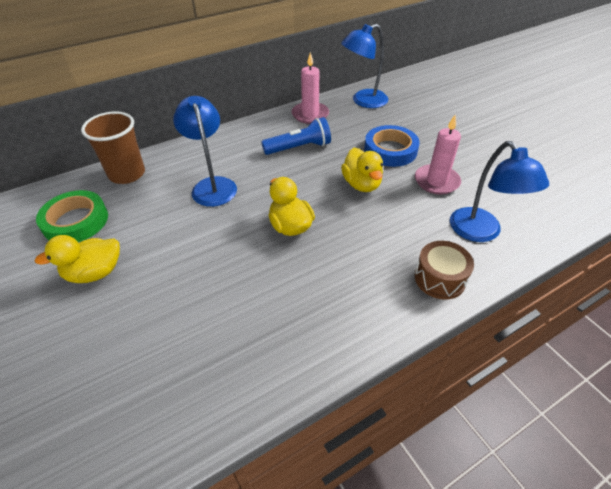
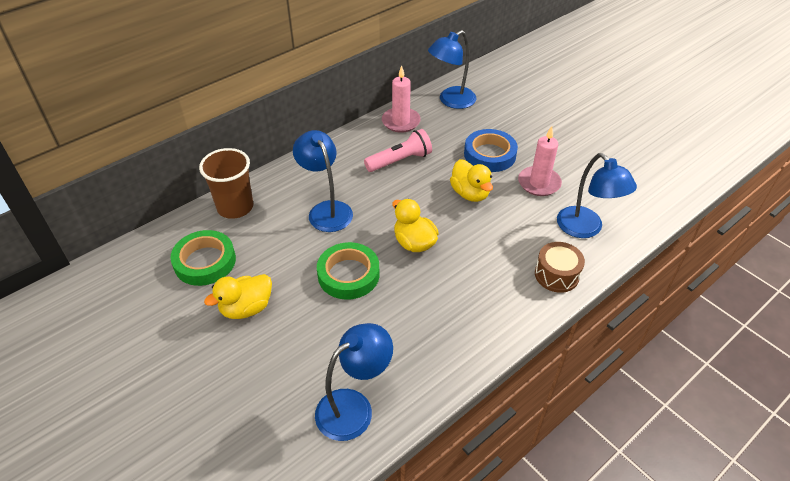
camera: 10 degrees left, 0 degrees up
(164, 405) = (354, 407): none -> blue lamp
(212, 251) = (348, 274): none -> green tape
(299, 148) = (400, 161): blue flashlight -> pink flashlight

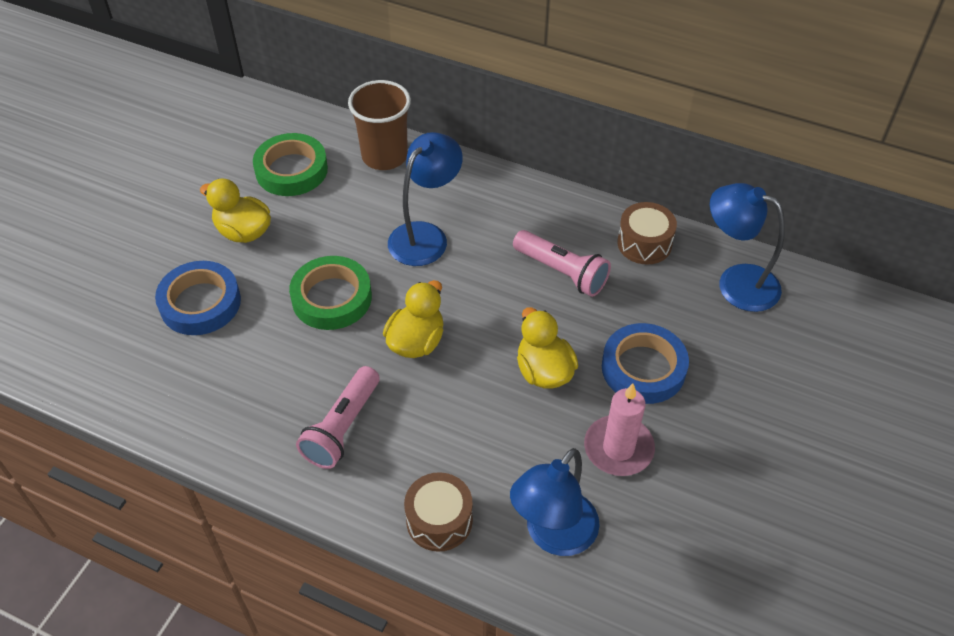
camera: 65 degrees right, 5 degrees up
(301, 355) = (200, 303): none -> blue tape
(354, 407) = (150, 375): blue lamp -> none
(401, 122) = (644, 243): pink candle -> brown drum
(464, 301) = (342, 427): none -> pink flashlight
(470, 193) = (544, 371): yellow duck -> yellow duck turned 120 degrees clockwise

